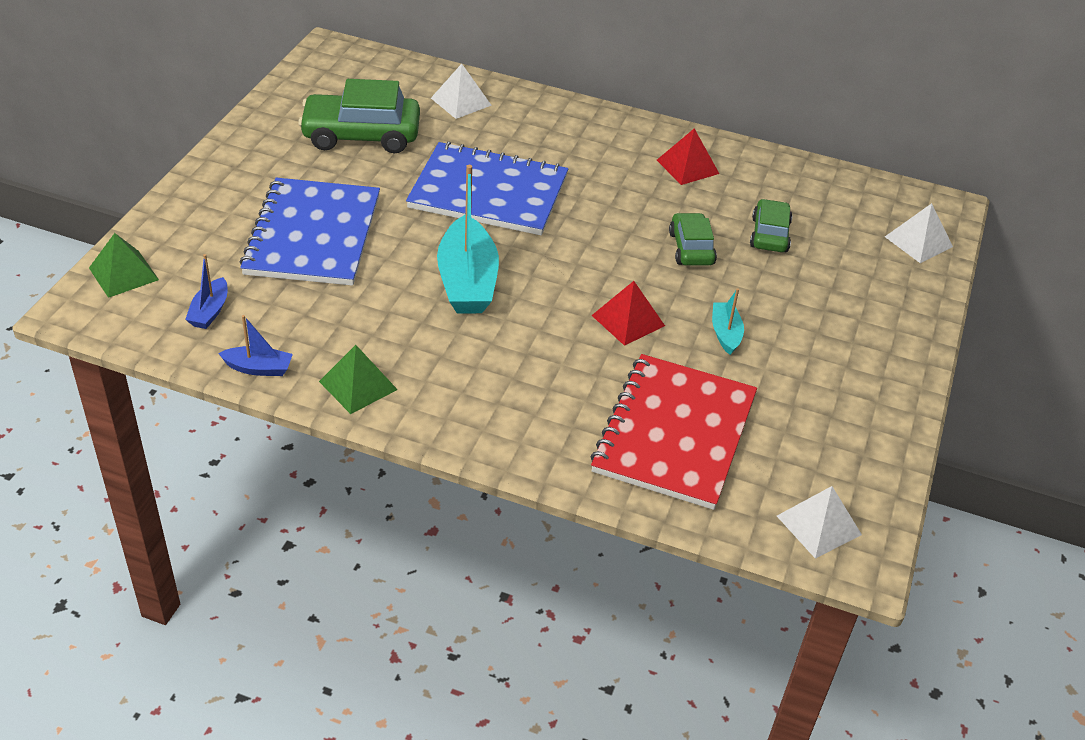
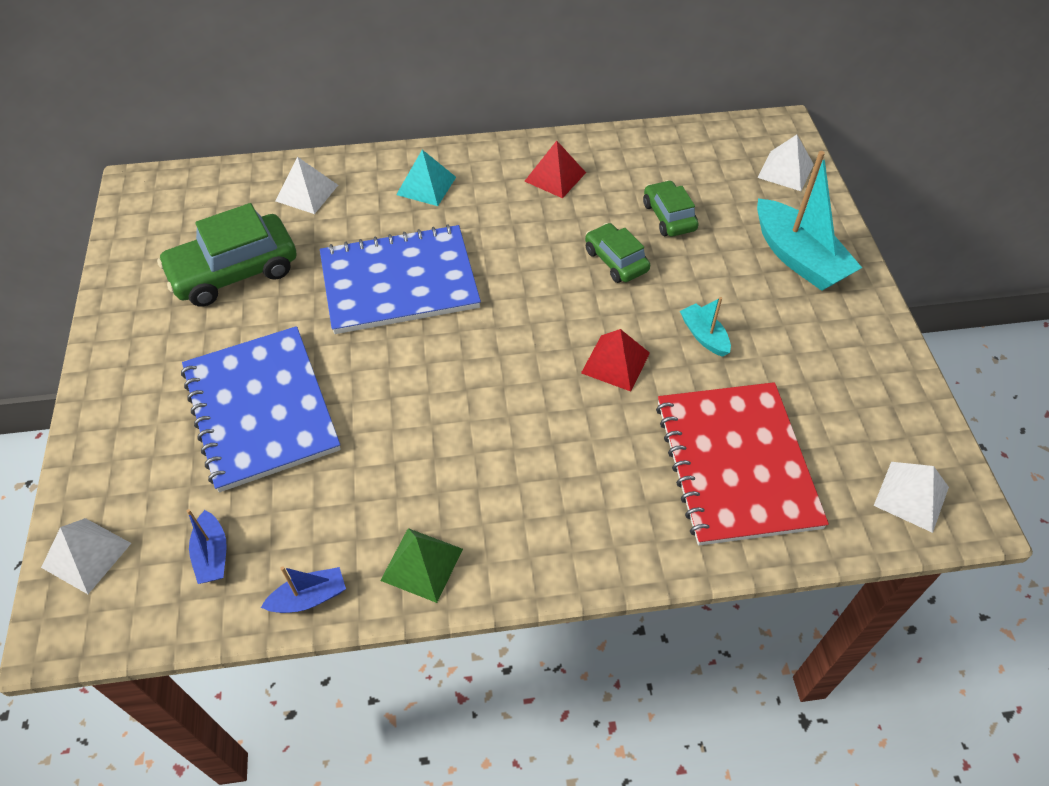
camera: 25 degrees left, 10 degrees up
(123, 273) = (86, 555): green pyramid -> white pyramid
(467, 281) = (446, 390): turquoise boat -> turquoise boat (798, 258)
(566, 132) = (426, 186): none -> turquoise pyramid

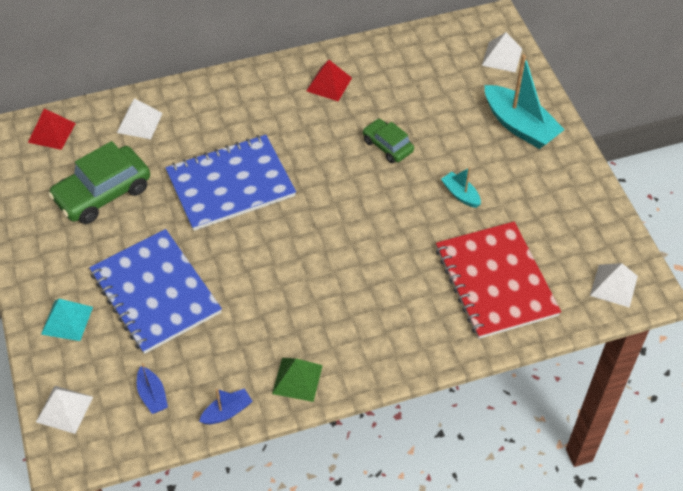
camera: 10 degrees left, 0 degrees up
(426, 186) = (231, 104): turquoise pyramid -> turquoise pyramid (67, 320)
(615, 362) = (401, 223): red pyramid -> red pyramid (52, 132)
(669, 216) = (420, 106): green car -> none

